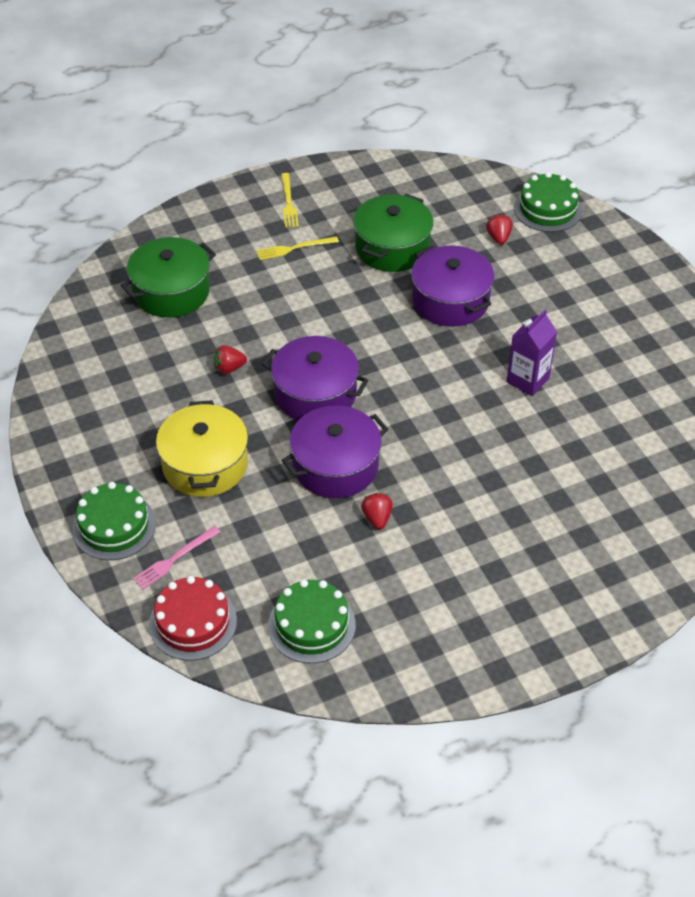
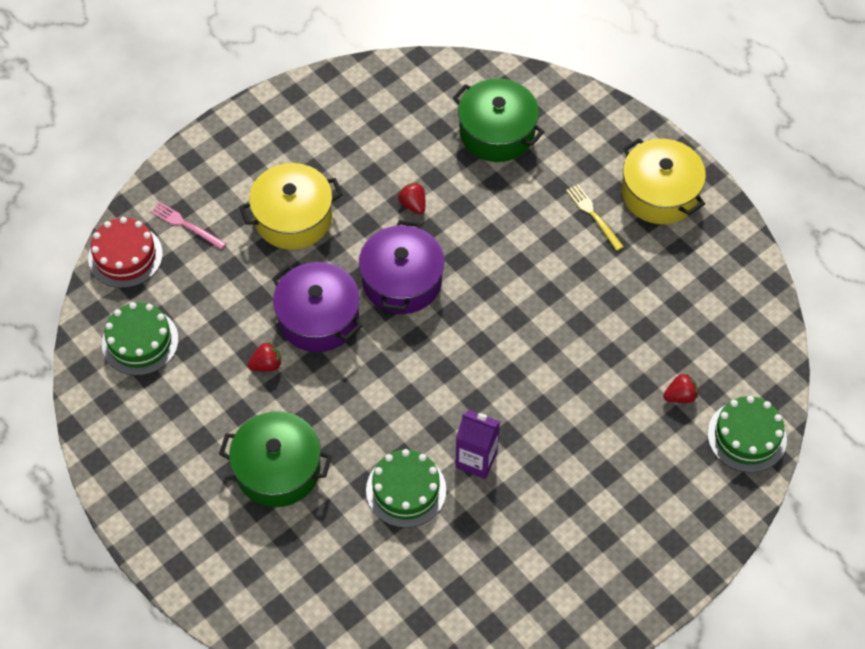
camera: 75 degrees right, 10 degrees up
(114, 526) = (210, 173): green cake -> green cake (406, 490)
(288, 203) = (659, 193): yellow fork -> yellow pot
(392, 247) = (627, 300): green pot -> green pot (278, 469)
(450, 300) = (567, 369): purple pot -> none

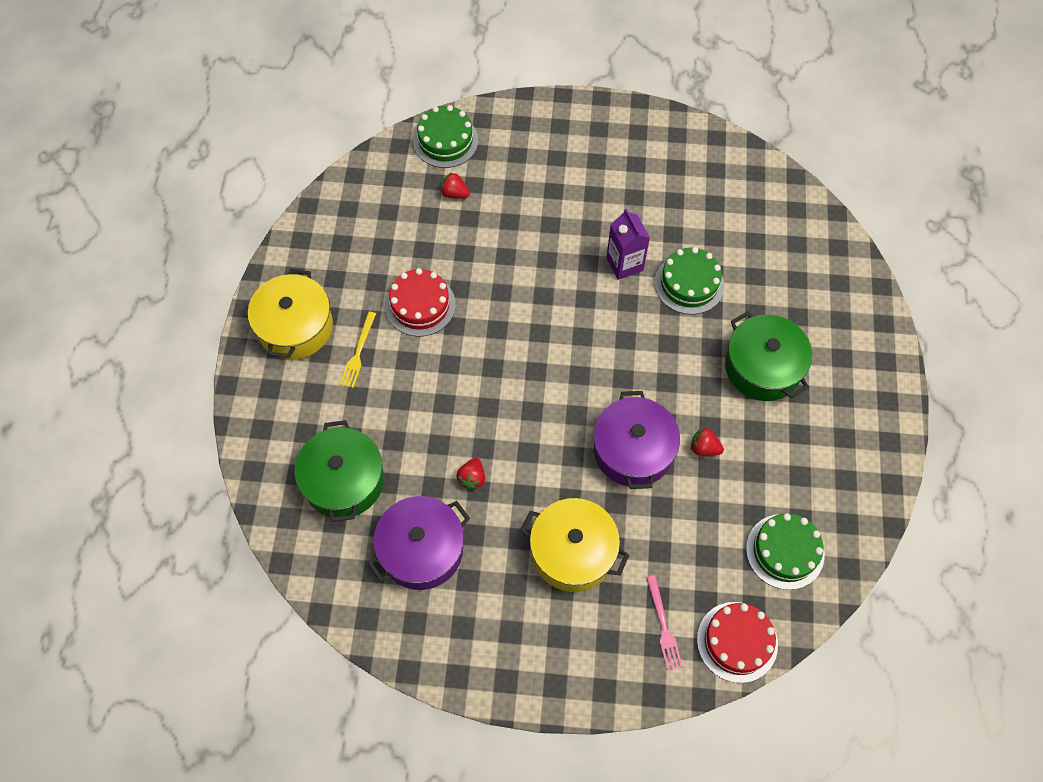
camera: 135 degrees left, 5 degrees up
(402, 281) = (544, 425): purple pot -> purple pot (421, 550)
(593, 285) = (420, 305): none -> red cake

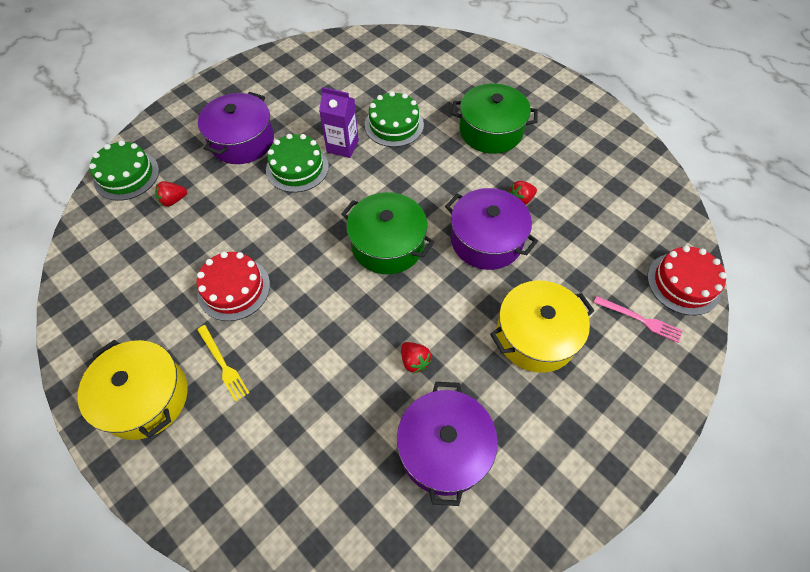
camera: 50 degrees left, 5 degrees down
(344, 481) = (325, 467): green pot -> green pot (387, 244)
(555, 186) = (242, 141): none -> purple pot
(785, 551) = (633, 210): green cake -> green cake (297, 168)

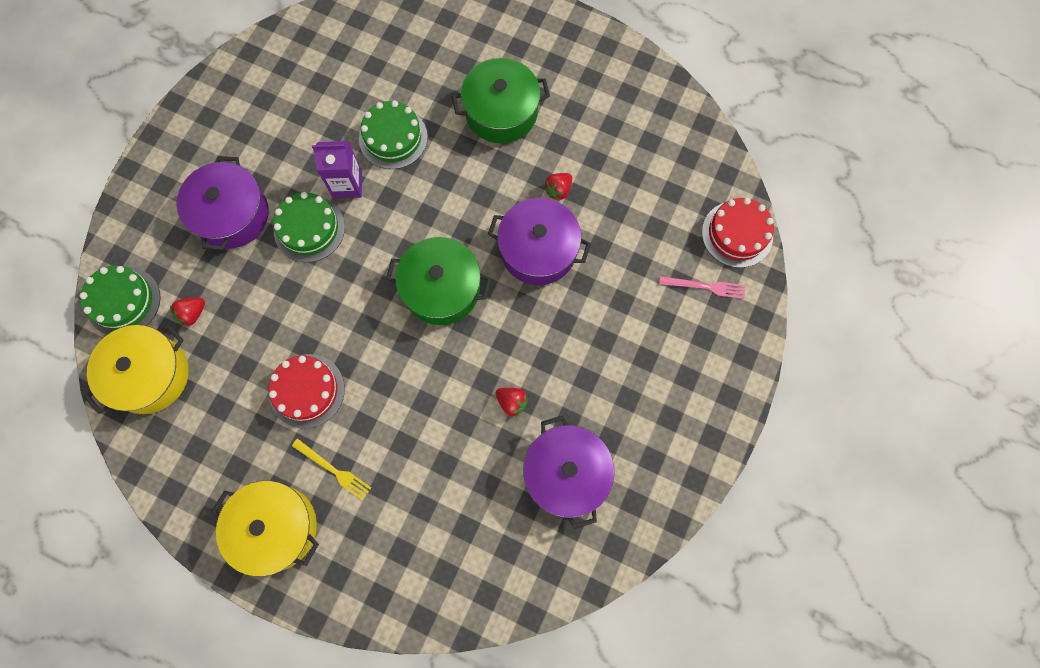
camera: 20 degrees left, 15 degrees up
(535, 336) = (615, 337): yellow pot -> yellow pot (150, 375)

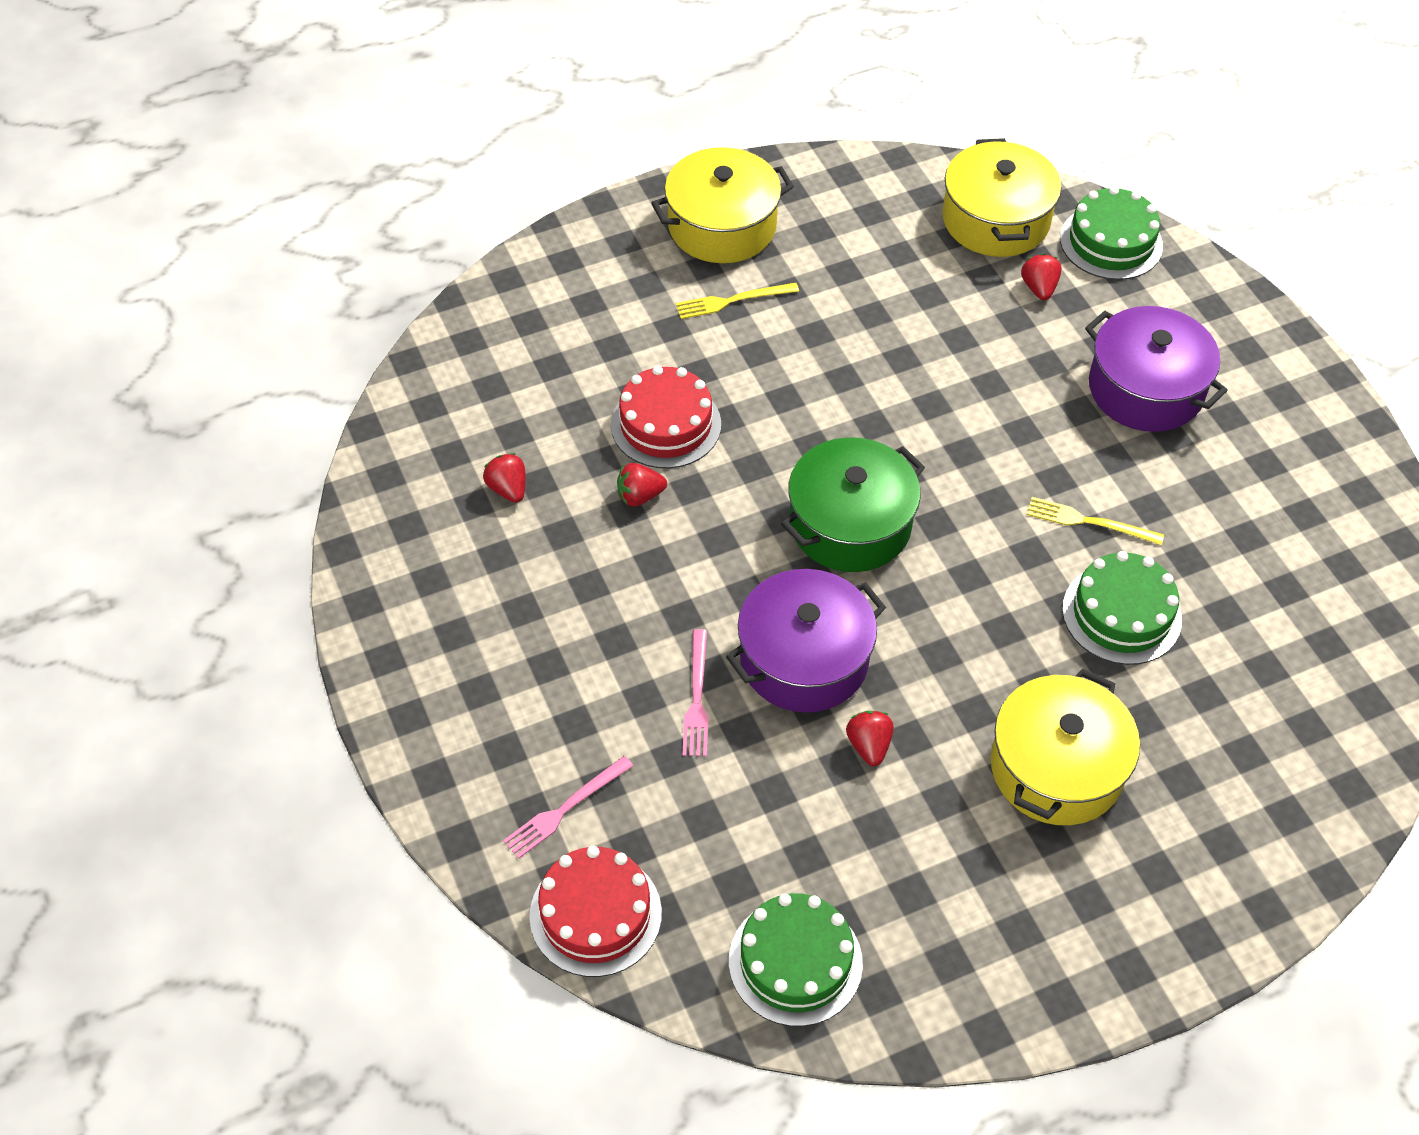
camera: 130 degrees right, 20 degrees down
(307, 391) = (846, 330): red cake -> red cake (666, 424)
(309, 229) = (1057, 448): green cake -> green cake (795, 962)
(347, 185) = (1089, 522): purple carton -> yellow fork
(501, 112) = (1056, 767): green pot -> yellow pot
(566, 473) = (508, 489): purple pot -> red strawberry
(600, 278) = (697, 698): none -> pink fork

